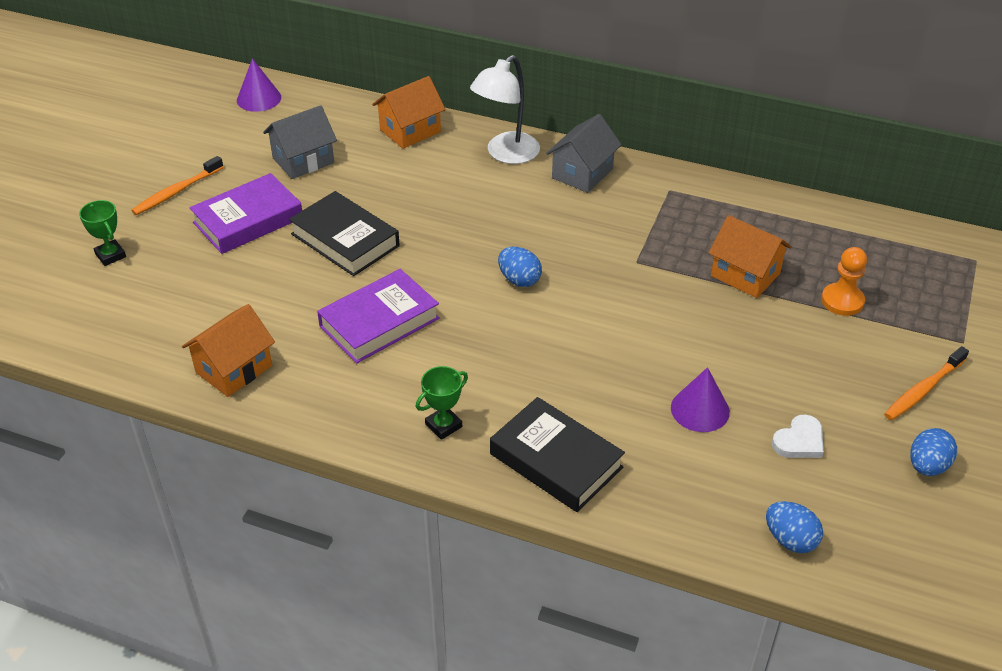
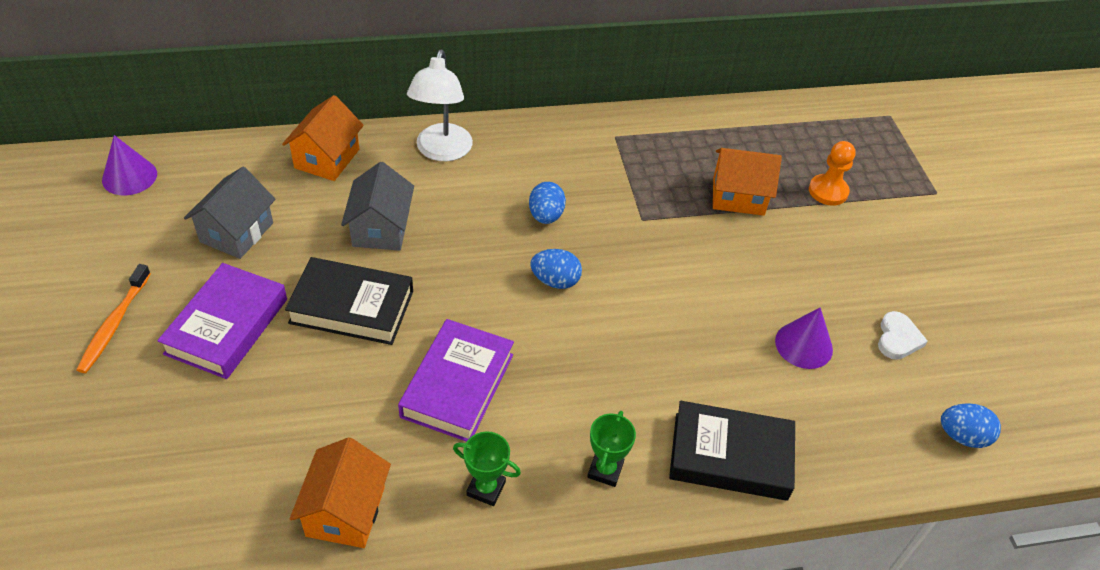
camera: 35 degrees left, 5 degrees up
(110, 255) = (90, 437): green trophy -> green trophy (486, 488)
(582, 173) = (527, 146): grey house -> grey house (381, 228)
(923, 390) = (944, 248): orange toothbrush -> none
(927, 466) = (998, 317): blue egg -> blue egg (546, 216)

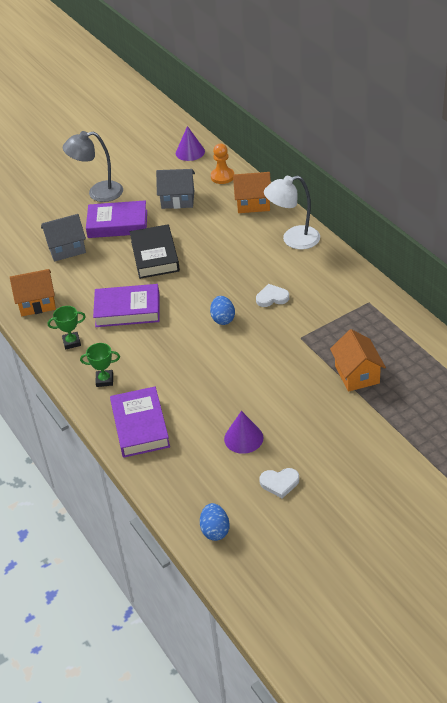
camera: 75 degrees right, 5 degrees down
(114, 324) = (98, 193): orange toothbrush -> grey lamp
(381, 228) = (215, 243): grey house -> grey house (66, 249)
(486, 488) = (71, 342): green trophy -> green trophy turned 75 degrees clockwise
(546, 216) = (272, 298): blue egg -> white heart
(730, 456) = (140, 426): black book -> purple book
(828, 191) = (400, 418): orange pawn -> orange pawn (222, 176)

